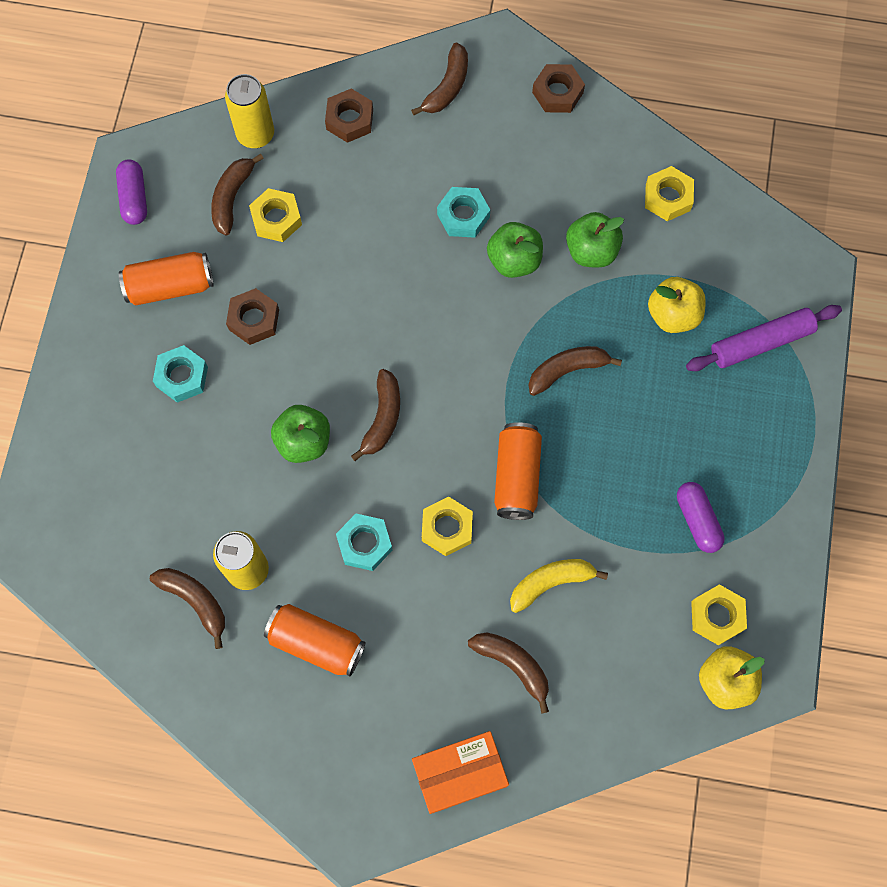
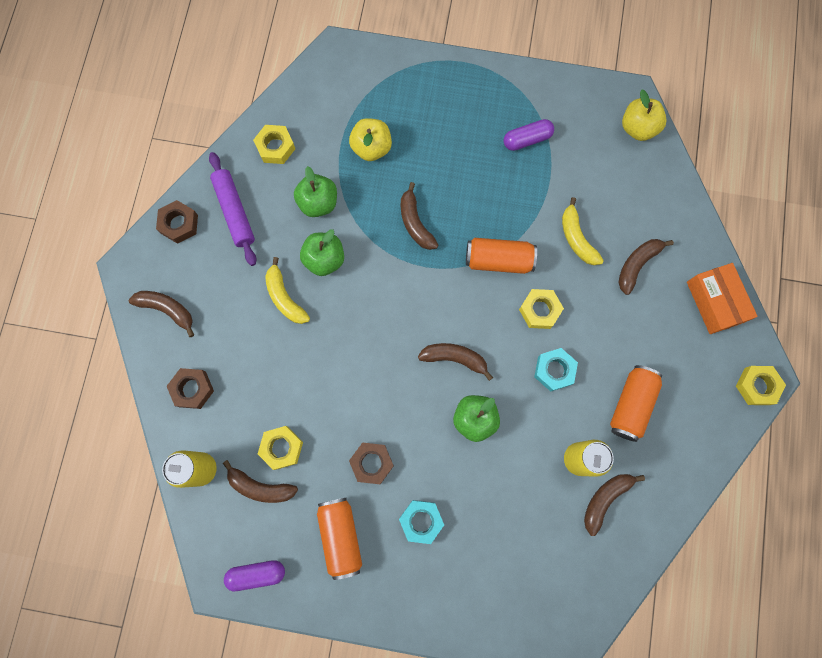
camera: 90 degrees left, 5 degrees up
(463, 216) = (285, 297): turquoise nut -> yellow banana
(717, 616) = (594, 131): yellow nut -> yellow nut (757, 386)
(761, 343) = (394, 91): purple rolling pin -> purple rolling pin (235, 212)

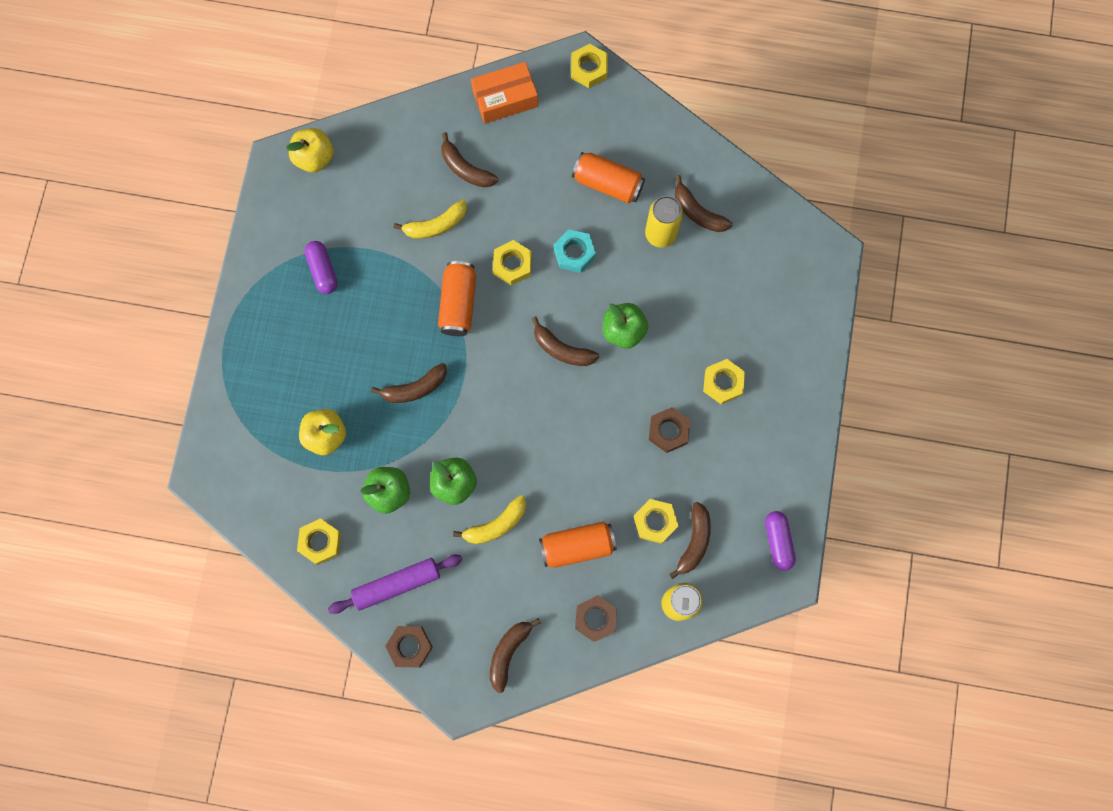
camera: 90 degrees left, 0 degrees up
(341, 536) = (739, 460): orange can -> orange can (577, 546)
(421, 521) = (723, 383): turquoise nut -> yellow nut
(454, 358) = (562, 349): brown banana -> brown banana turned 75 degrees counterclockwise

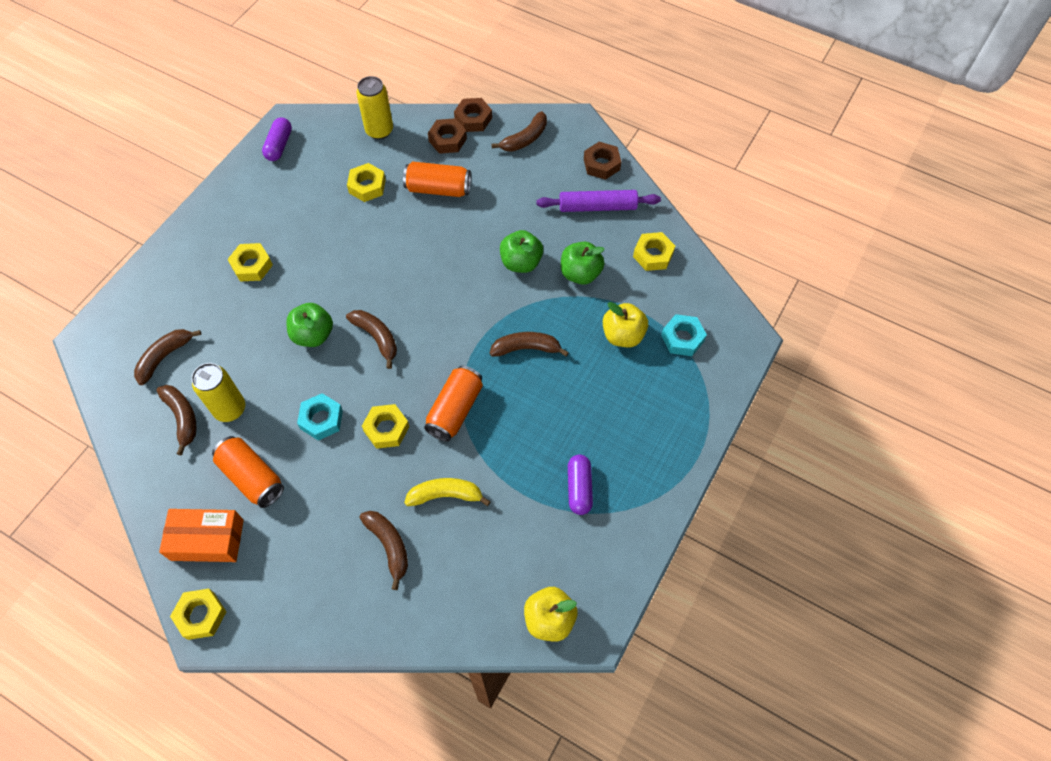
camera: 160 degrees left, 15 degrees down
(266, 452) = (682, 338): none -> turquoise nut
(496, 524) = (498, 223): yellow banana -> none
(505, 99) = (310, 613): orange box -> orange box (207, 540)
(668, 431) = (319, 245): brown nut -> brown nut (473, 119)
(694, 541) = (344, 164): brown banana -> brown banana (164, 357)

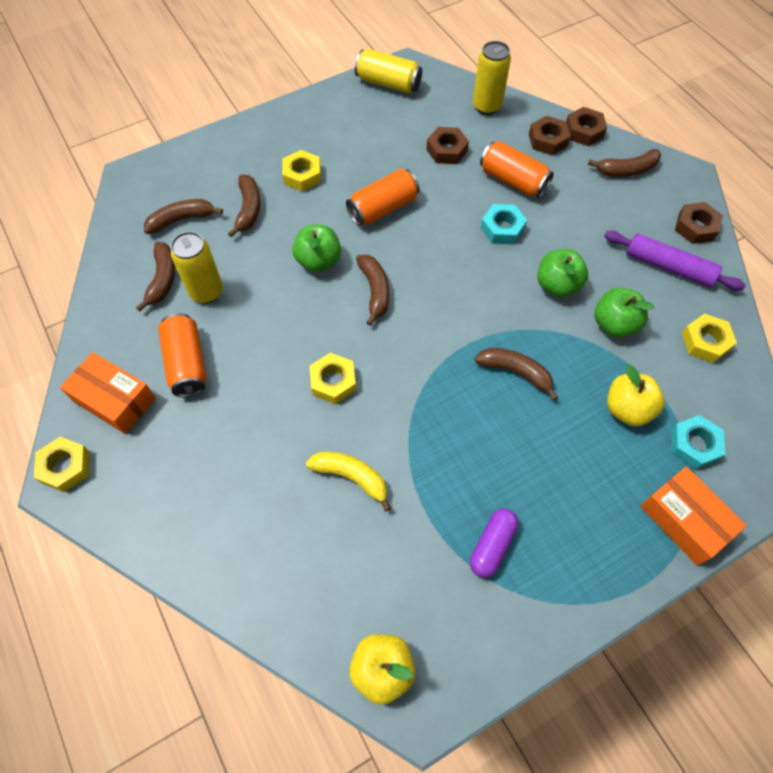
camera: 30 degrees right, 0 degrees up
(279, 145) = (388, 83): purple capsule -> yellow can
(321, 419) = (279, 342): turquoise nut -> turquoise nut (502, 228)
(367, 186) = (446, 150): yellow nut -> brown nut
(389, 546) = (268, 497): brown banana -> brown banana (248, 209)
(455, 410) = (409, 397): orange can -> orange can (383, 208)
(702, 397) = (684, 520): none -> orange box

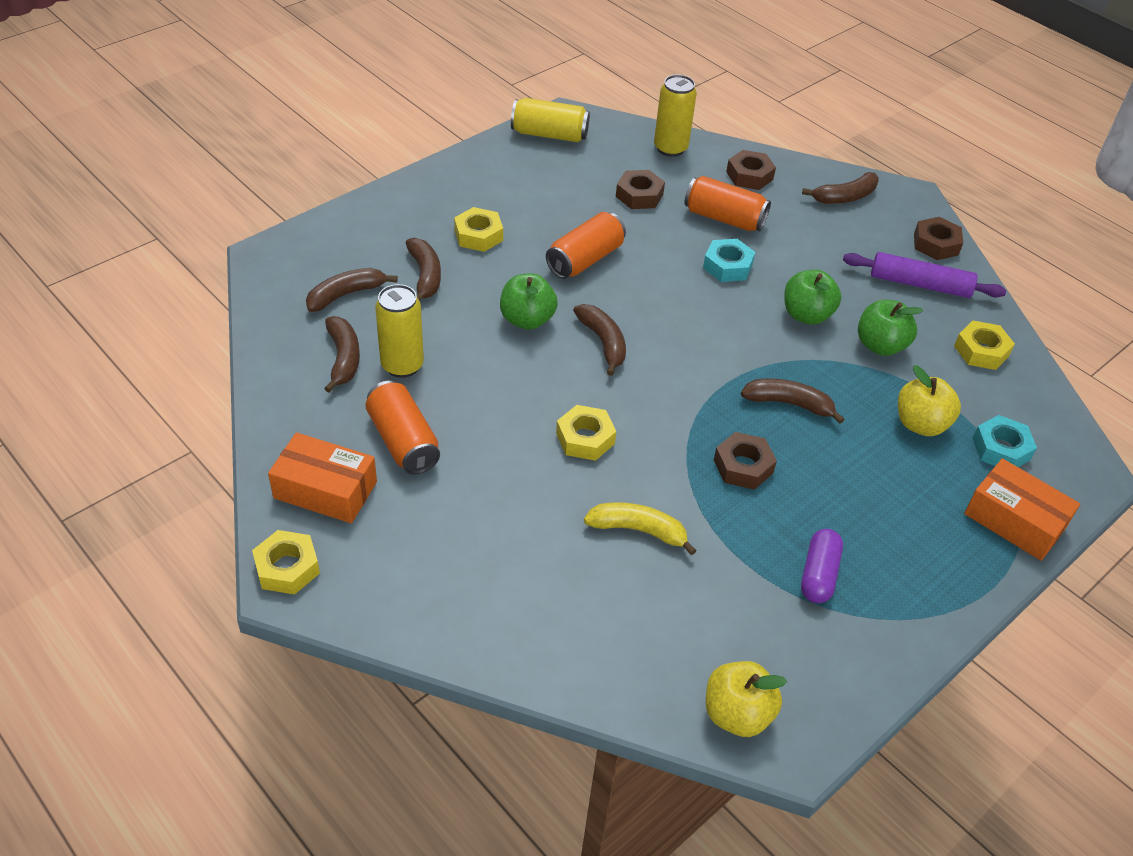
camera: 15 degrees left, 15 degrees down
(584, 131) = (786, 164): brown nut -> brown nut (743, 466)

